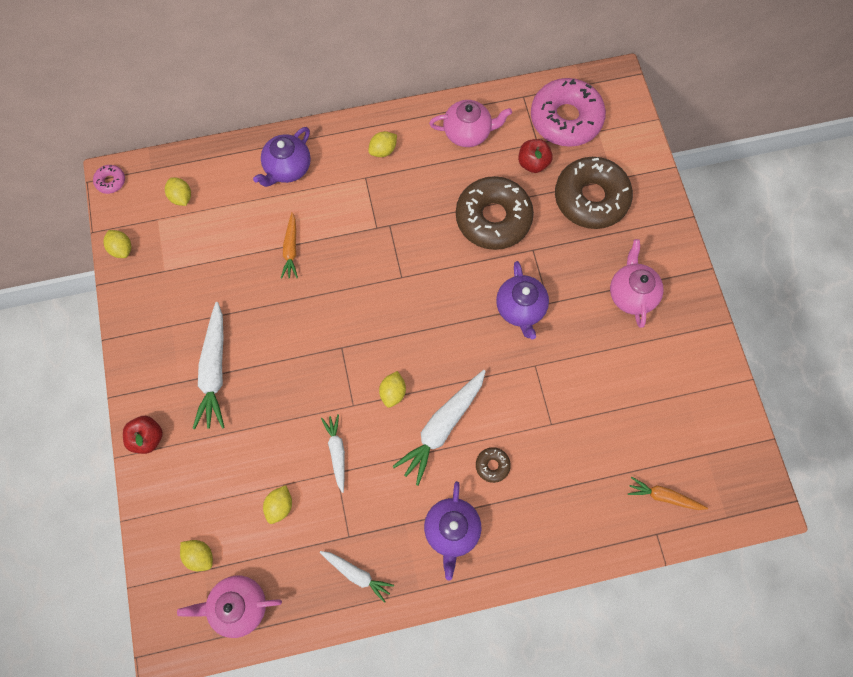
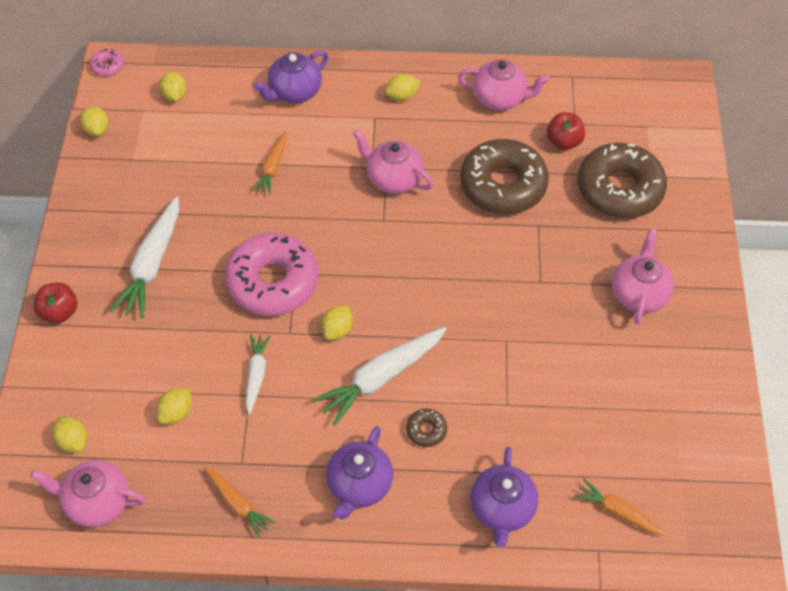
camera: 15 degrees right, 15 degrees down
(357, 574) = (238, 504): white carrot -> orange carrot
(399, 234) = (393, 179): none -> pink teapot
(520, 308) = (506, 280): purple teapot -> purple teapot (501, 509)
(565, 119) = (613, 107): pink donut -> pink donut (273, 282)

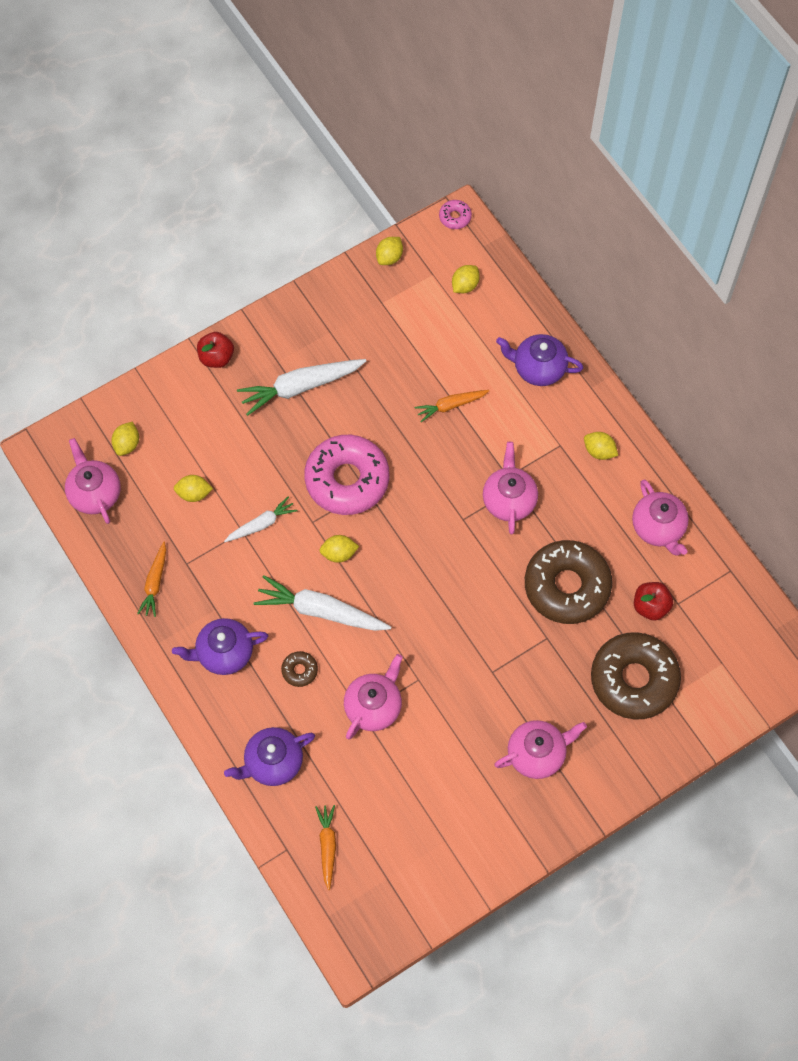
camera: 55 degrees right, 10 degrees up
(506, 390) = (374, 706): none -> pink teapot

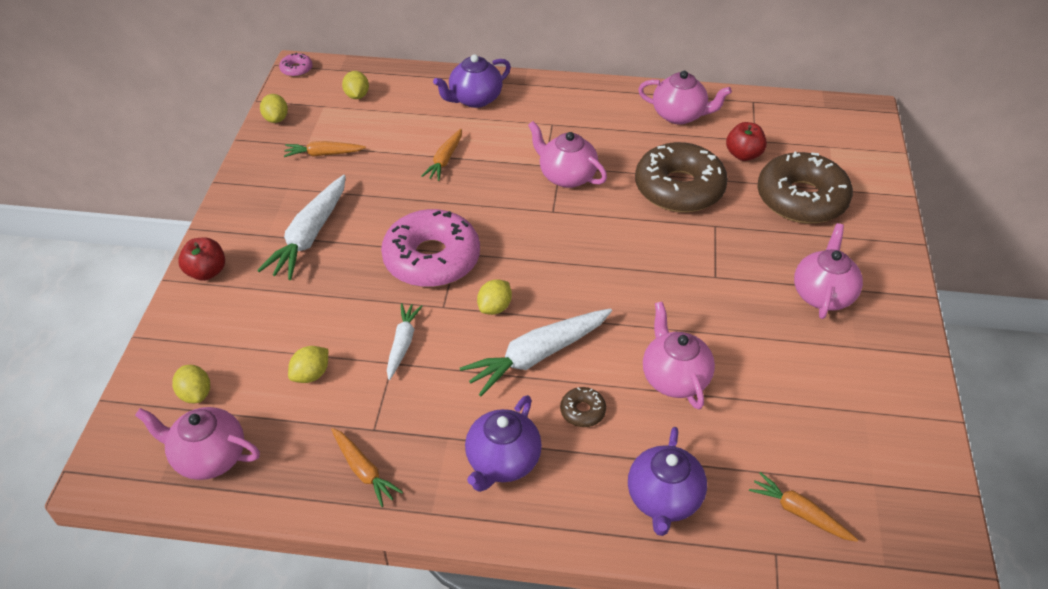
camera: 50 degrees left, 20 degrees down
(383, 322) = (323, 154): none -> orange carrot
(599, 451) = (581, 108): yellow lemon -> none

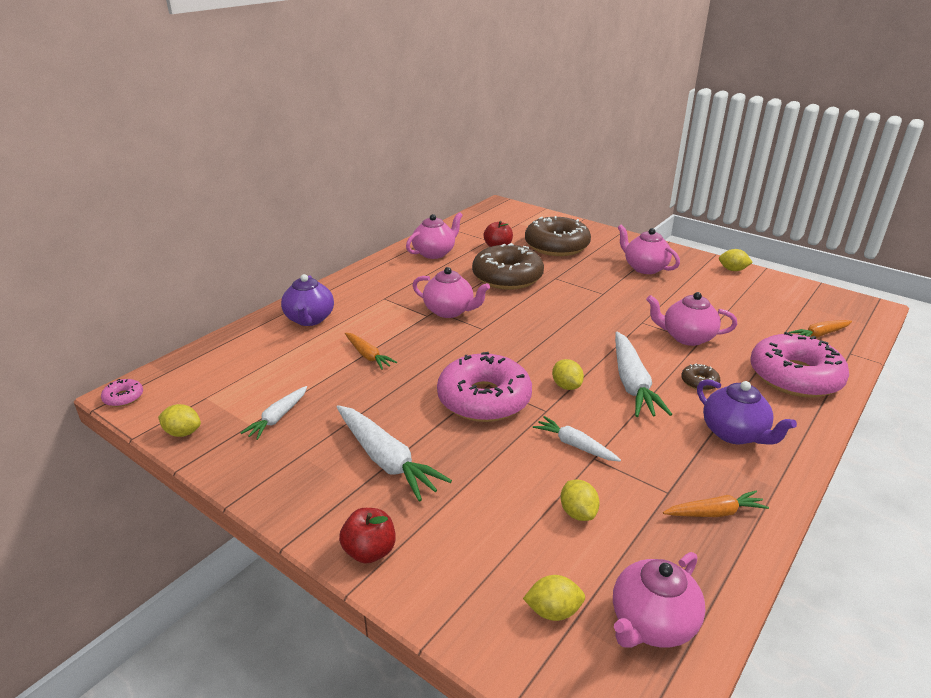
camera: 60 degrees left, 15 degrees down
(323, 154) = (278, 418): orange carrot -> white carrot
(357, 96) = (219, 374): yellow lemon -> yellow lemon (732, 270)
(566, 176) = (449, 311): pink teapot -> pink teapot turned 135 degrees counterclockwise
(663, 499) = (794, 377): purple teapot -> pink donut

